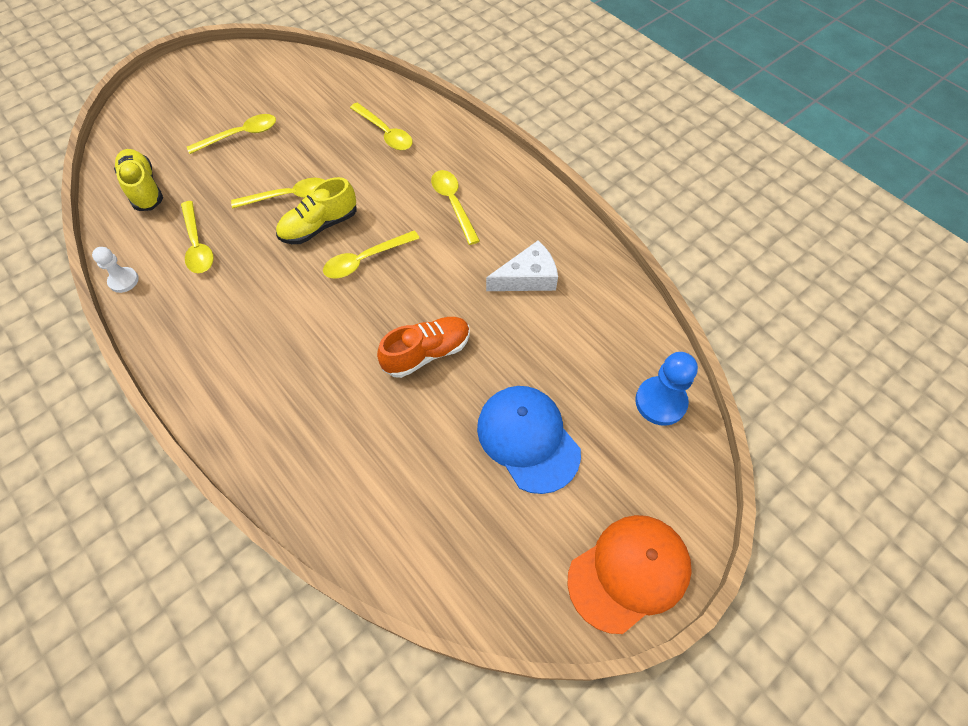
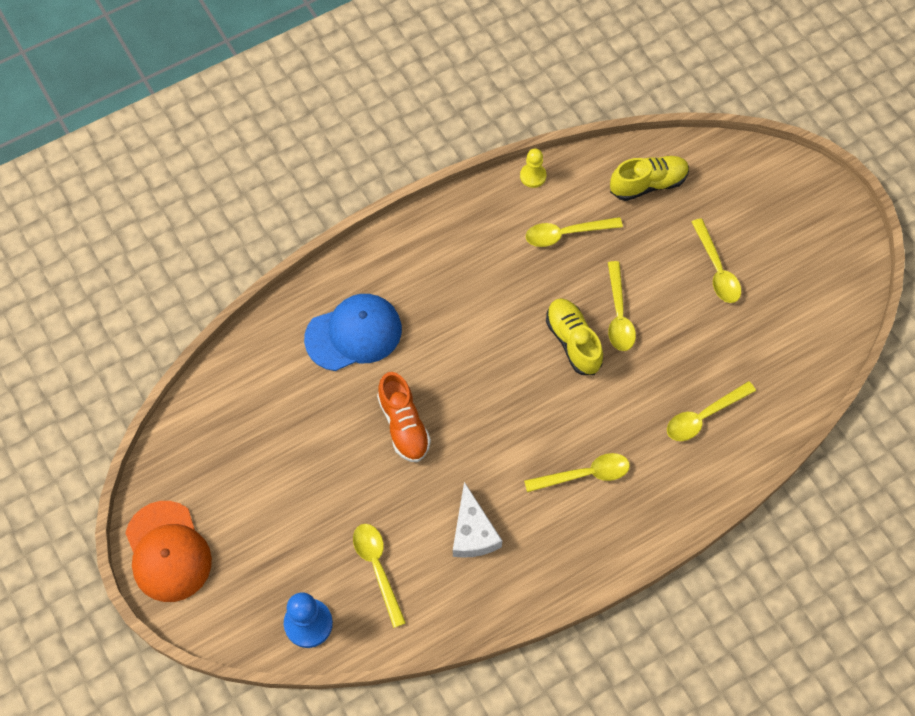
camera: 100 degrees right, 5 degrees up
(123, 281) = (533, 176): white pawn -> yellow pawn
(365, 260) = (522, 381): yellow spoon -> yellow spoon (377, 568)
(528, 439) = (299, 497): blue cap -> blue cap (353, 334)

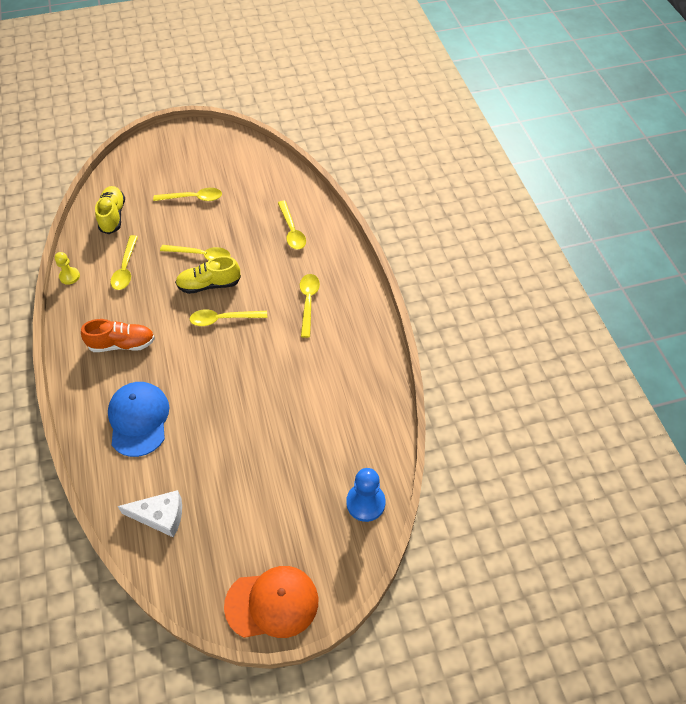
camera: 75 degrees left, 10 degrees down
(377, 568) = (336, 444): yellow spoon -> yellow spoon (223, 319)
(404, 425) = (229, 402): orange shoe -> orange shoe (122, 344)
(473, 532) = (328, 377): white cheese -> white cheese (160, 516)

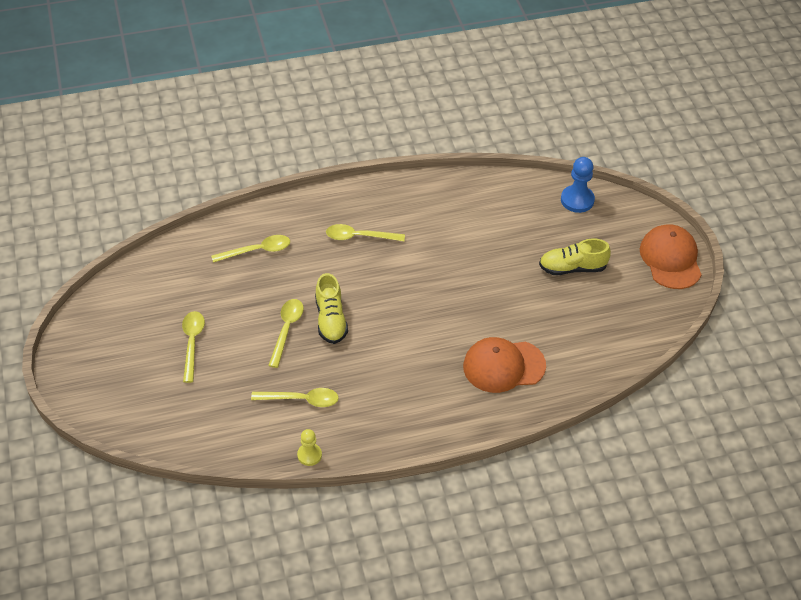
camera: 90 degrees left, 5 degrees down
(113, 216) = (212, 423): yellow shoe -> yellow shoe (572, 268)
(122, 344) = (410, 390): orange shoe -> none
(138, 419) = (503, 366): blue cap -> orange cap
(160, 516) = (604, 339): white cheese -> none
(223, 319) = (379, 305): yellow spoon -> none

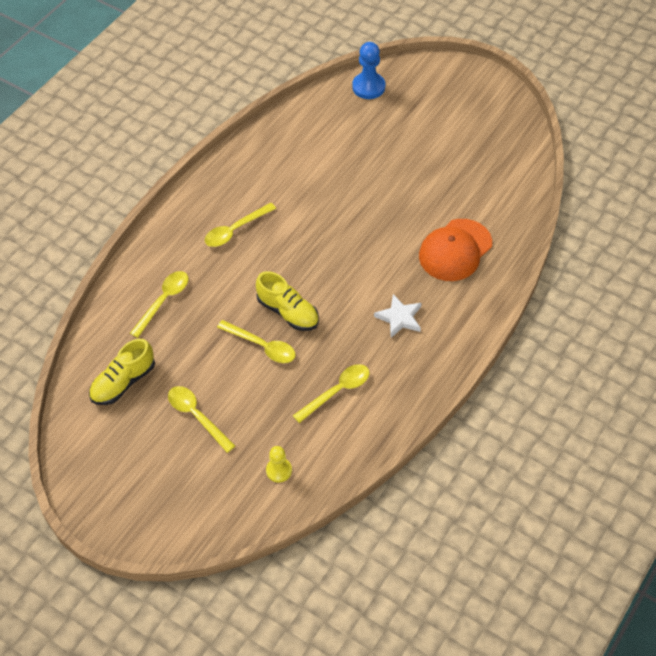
camera: 40 degrees left, 5 degrees up
(287, 330) = (262, 346): yellow spoon -> yellow spoon turned 150 degrees clockwise
(309, 455) = (392, 428): yellow pawn -> yellow pawn (279, 470)
(404, 383) = (399, 318): none -> white star
(572, 268) = (421, 141): yellow shoe -> yellow shoe (123, 382)
(670, 259) = (481, 87): orange cap -> none

